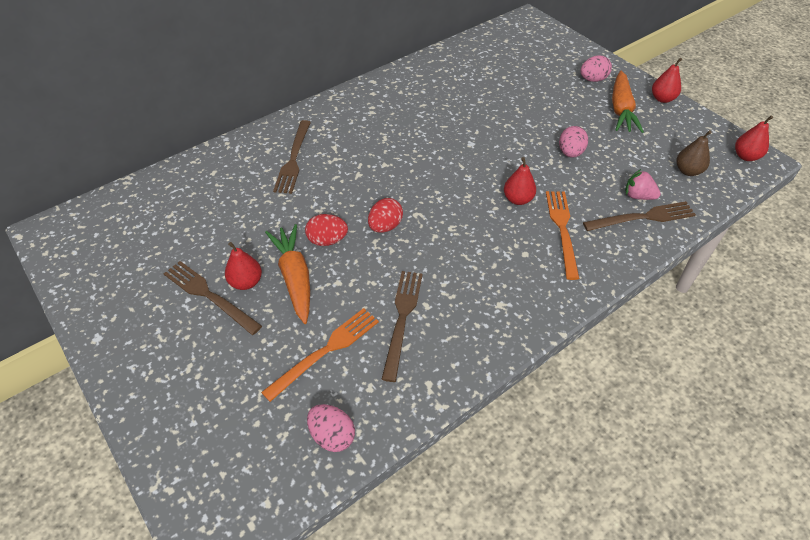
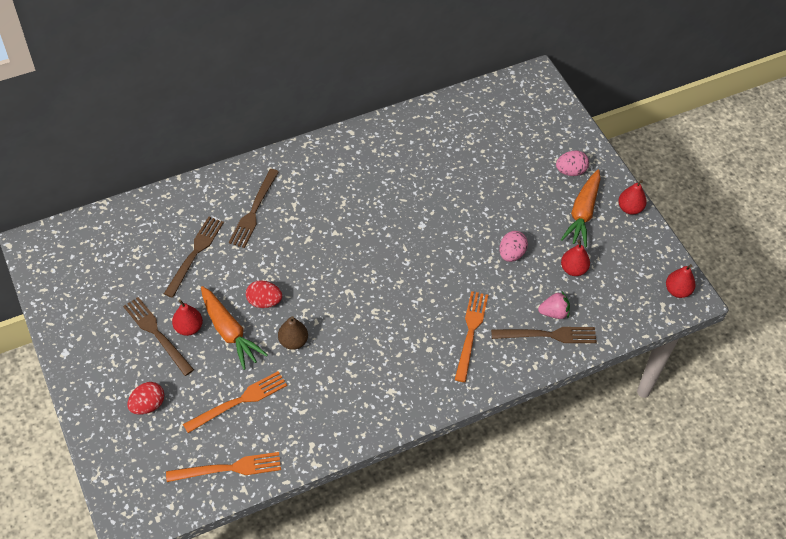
camera: 10 degrees right, 5 degrees up
(295, 278) = (229, 332): orange carrot -> orange carrot turned 150 degrees clockwise
(332, 436) = (228, 468): pink egg -> orange fork
(385, 226) = (317, 298): red egg -> red egg (148, 405)
(402, 319) = (306, 387): brown fork -> brown fork (195, 254)
(518, 199) = (443, 294): red pear -> red pear (573, 269)
(638, 196) = (554, 313): pink strawberry -> pink strawberry turned 135 degrees clockwise
(688, 171) = (613, 295): brown pear -> brown pear (293, 341)

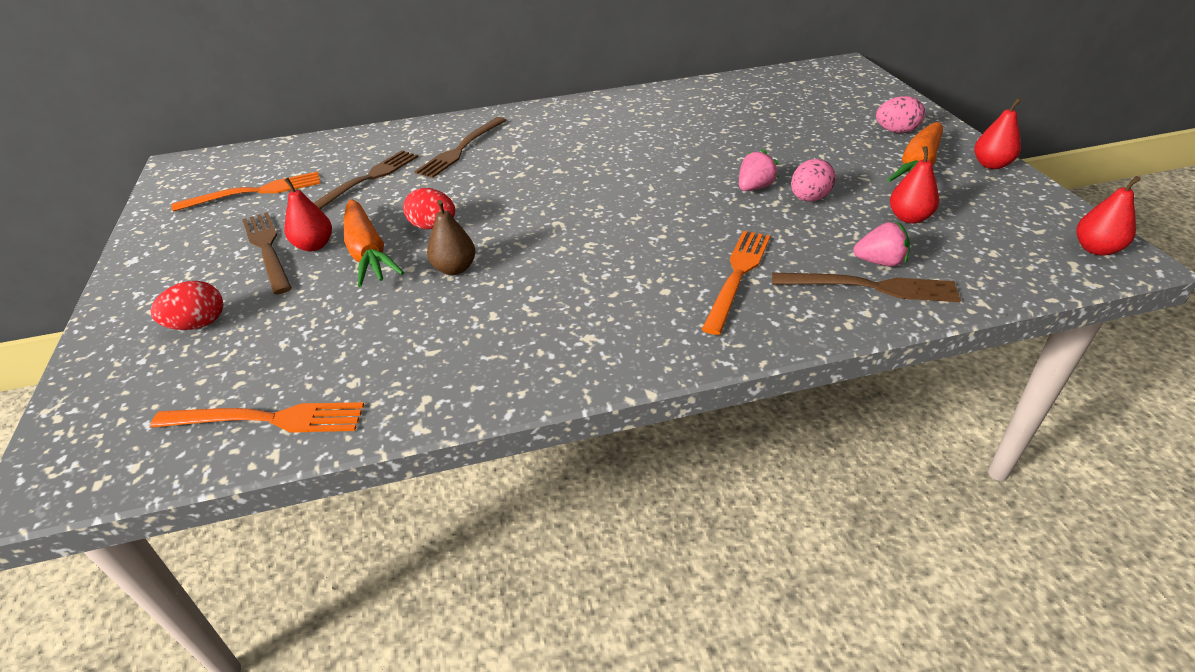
camera: 15 degrees right, 15 degrees down
(239, 401) = (336, 331): orange fork -> orange fork (254, 192)
(475, 244) = (754, 188): none -> pink strawberry

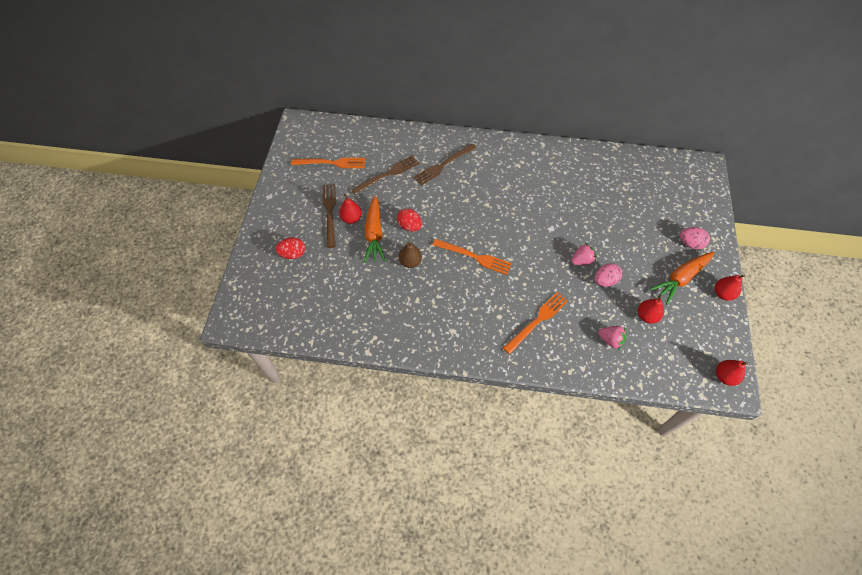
camera: 20 degrees right, 20 degrees up
(266, 419) = (311, 322): orange fork -> orange fork (474, 257)
(870, 287) = (595, 354): brown fork -> none

